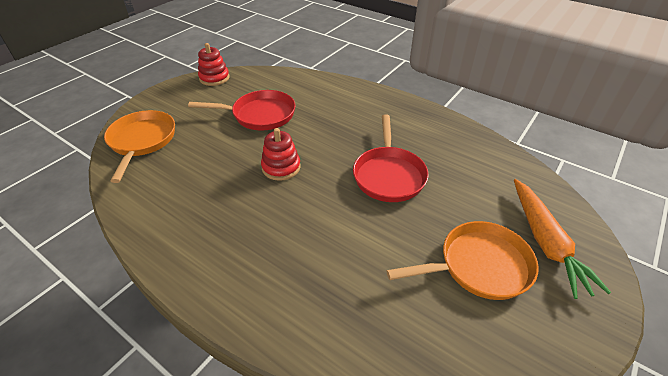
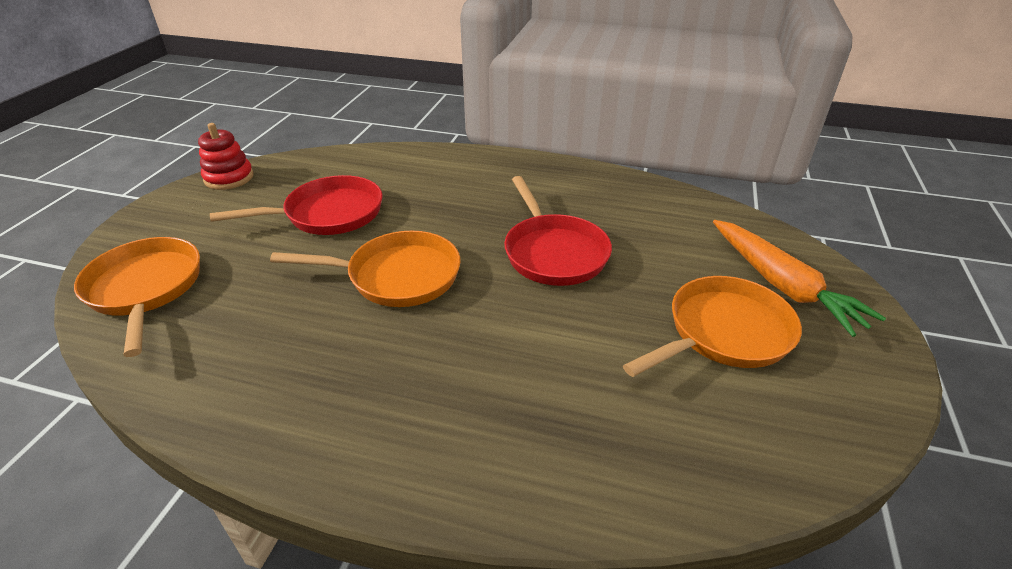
camera: 20 degrees left, 5 degrees down
(281, 167) = (397, 276): red stacking toy -> orange pan

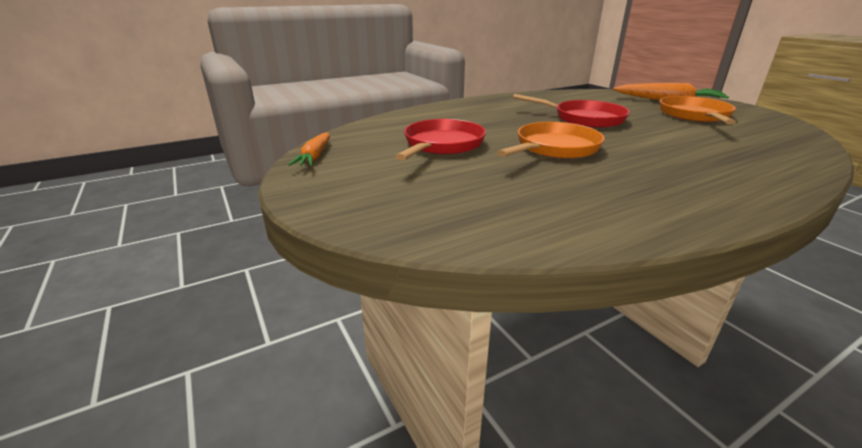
camera: 45 degrees left, 10 degrees down
(145, 289) = (437, 216): orange pan -> none
(229, 178) = (315, 156): red stacking toy -> orange carrot

